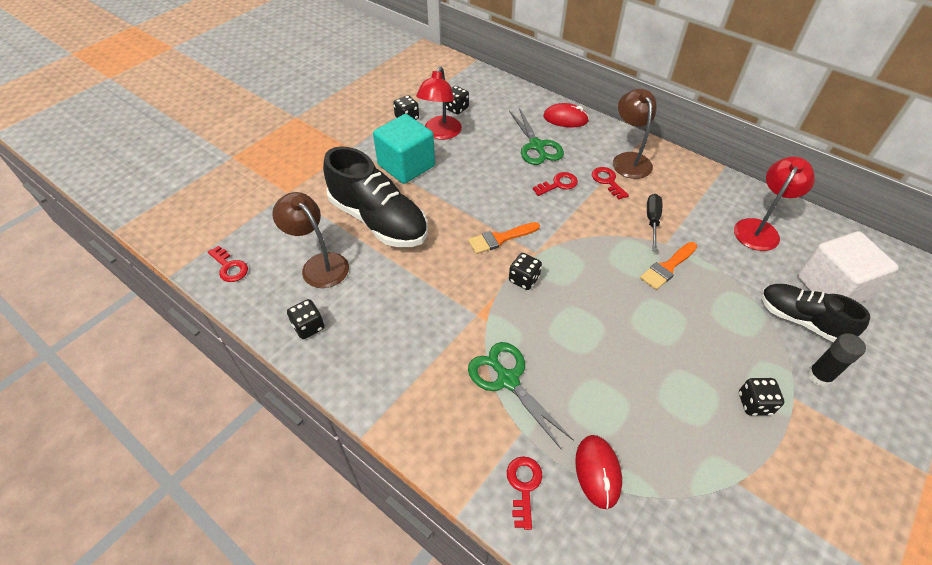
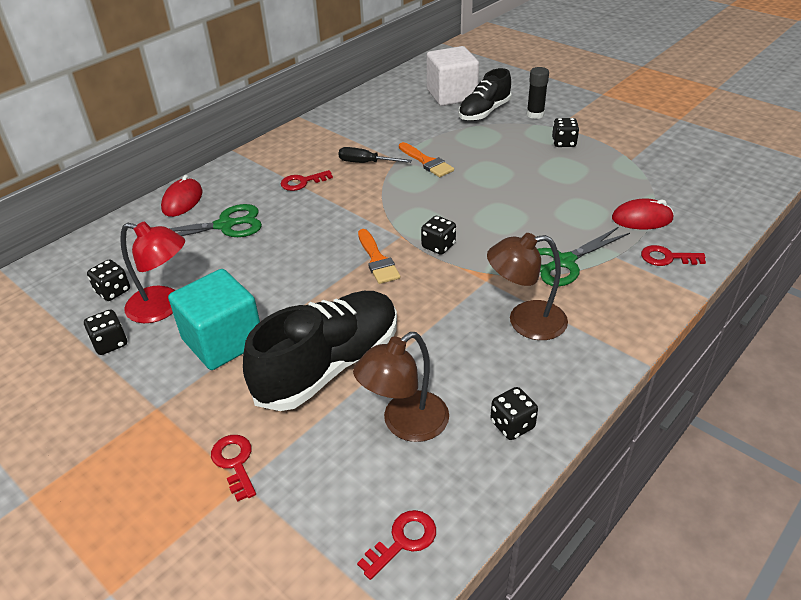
camera: 85 degrees left, 10 degrees down
(558, 184) = (298, 214): red key -> red key (235, 462)
(629, 160) = (272, 166): brown lamp -> brown lamp (525, 322)
(759, 229) = (385, 113): red lamp -> none

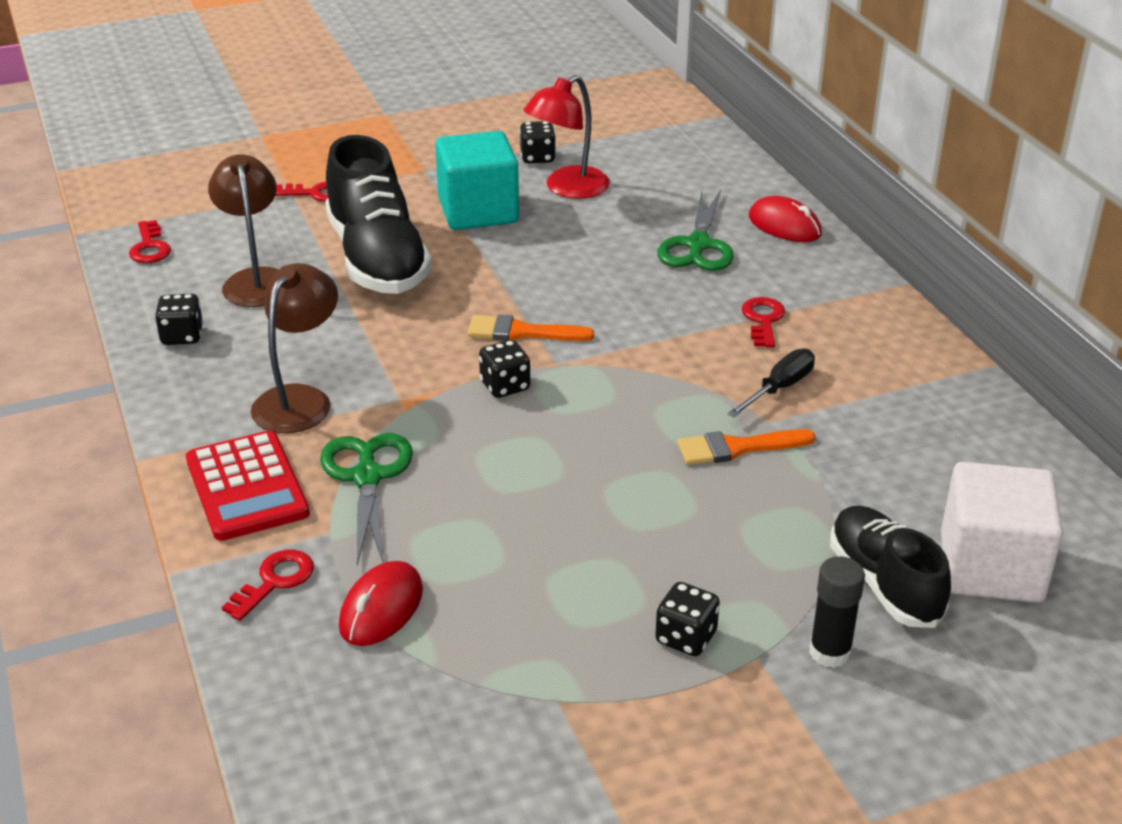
camera: 115 degrees right, 5 degrees down
(113, 291) = (624, 166): black dice -> none
(619, 303) = (246, 487): none -> red calculator

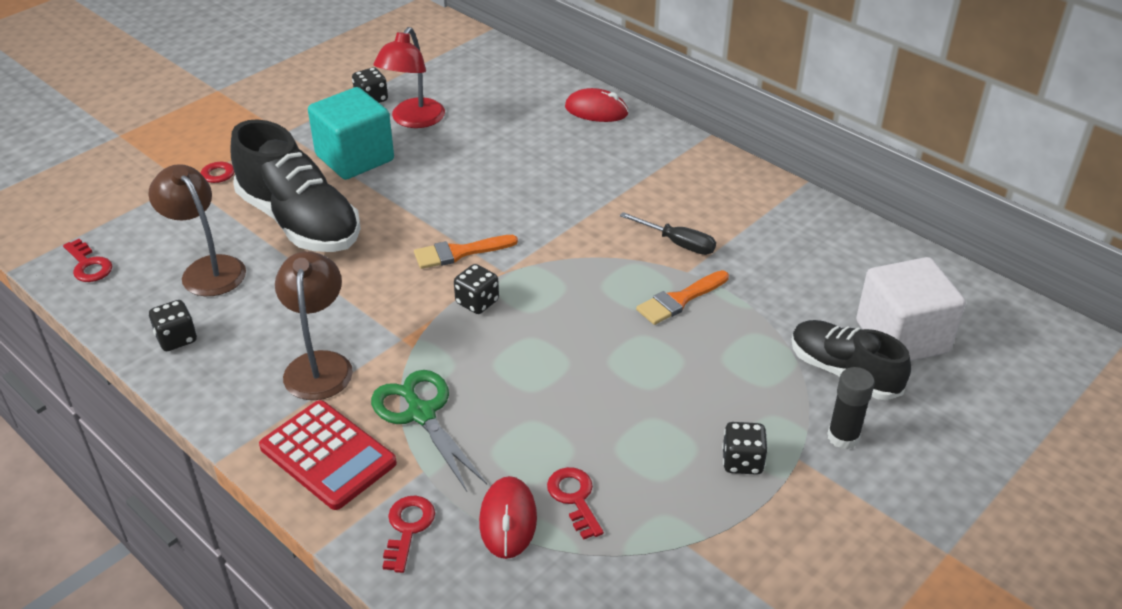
camera: 25 degrees left, 5 degrees up
(698, 245) = (544, 143): green scissors -> none
(763, 320) = (631, 191): red key -> red key (574, 498)
(779, 388) = (677, 243): black screwdriver -> black screwdriver turned 105 degrees clockwise

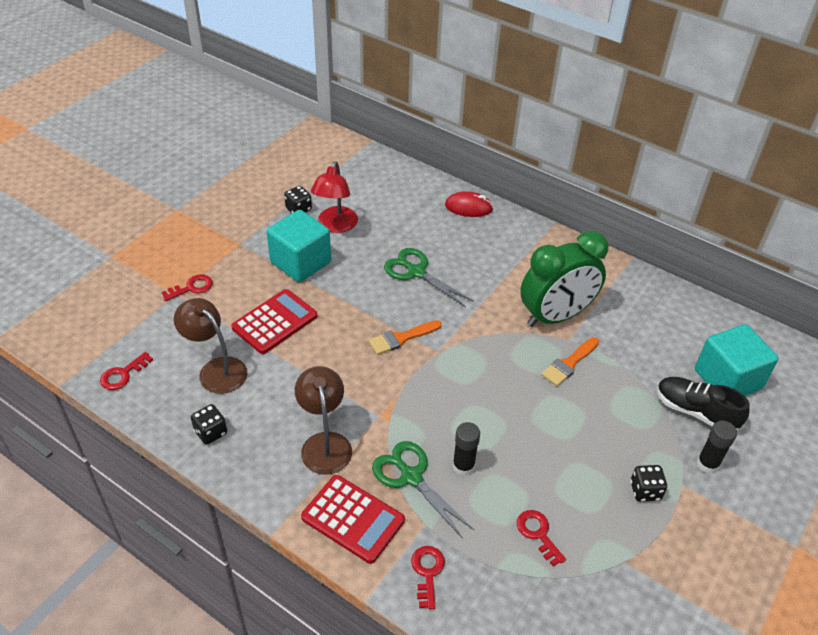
camera: 10 degrees left, 5 degrees up
(88, 265) = (123, 374): red key -> red key turned 90 degrees clockwise
(299, 222) = (275, 322): black shoe -> red calculator
(477, 302) = (426, 379): black dice -> none
(496, 407) = (463, 466): none -> black glue stick
(503, 179) = (416, 272): none -> green scissors
(508, 520) = (496, 557): red mouse -> none
(677, 243) = (556, 316): black screwdriver -> green clock
(902, 337) = (727, 379): white cube -> turquoise cube

